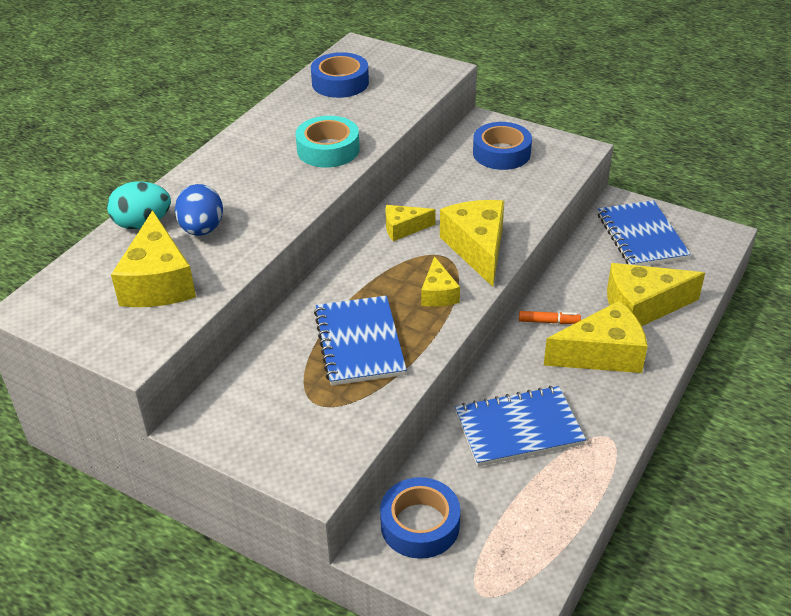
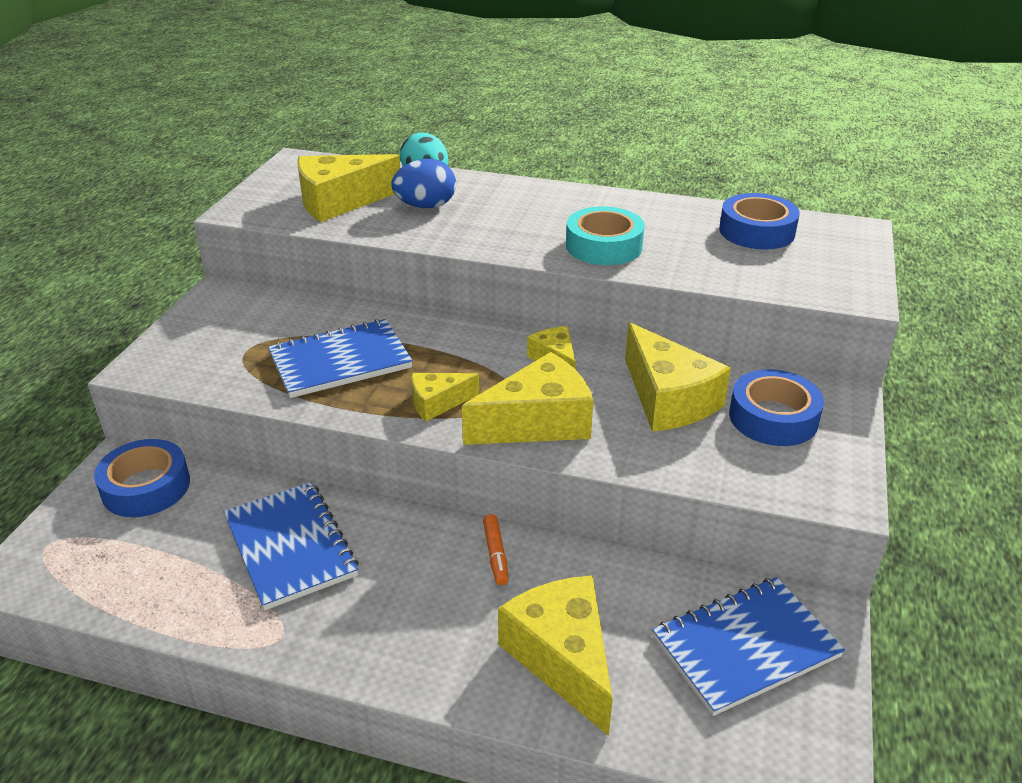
camera: 75 degrees right, 5 degrees down
(602, 354) = (443, 617): yellow cheese -> yellow cheese (668, 399)

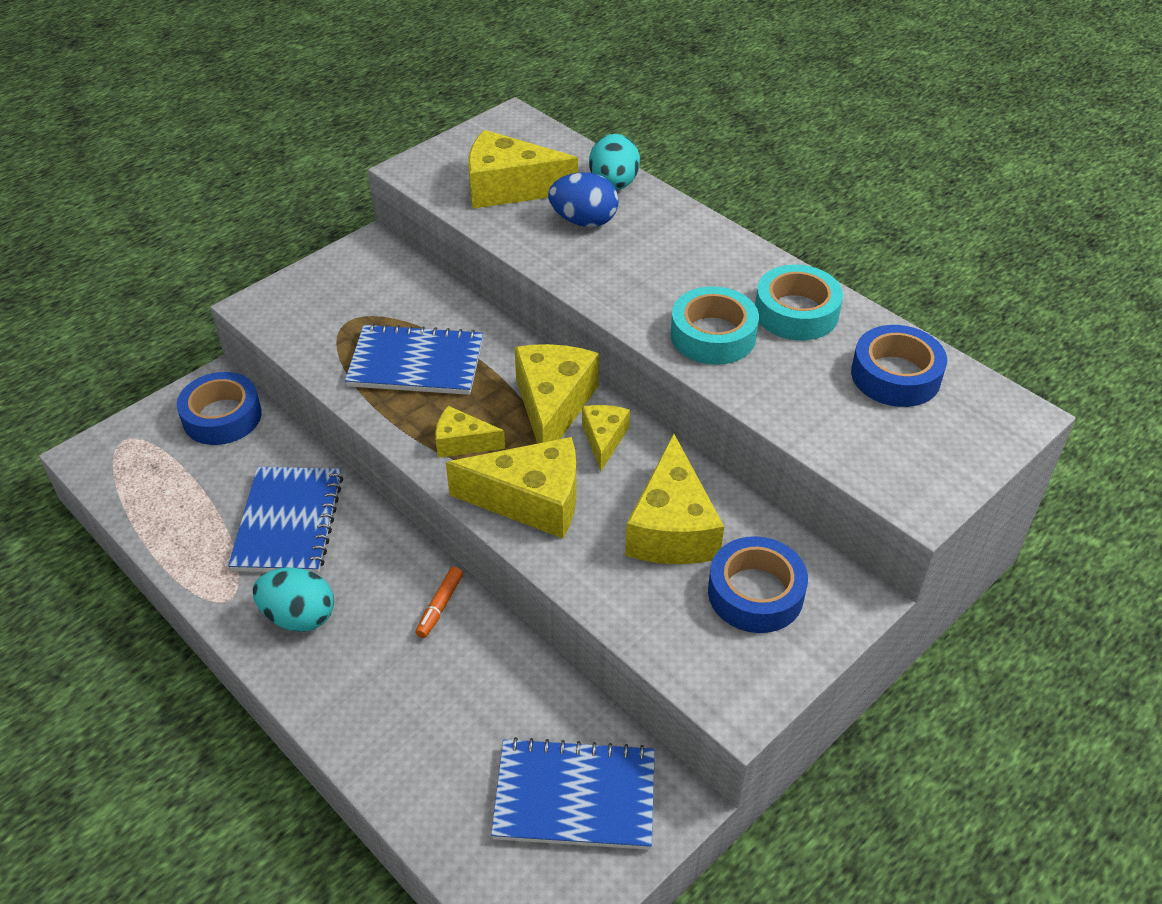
camera: 30 degrees right, 10 degrees up
(368, 620) = (299, 617): none -> turquoise egg
(562, 658) = (418, 726): yellow cheese -> yellow cheese (553, 406)
(648, 216) = (796, 312): none -> turquoise tape

